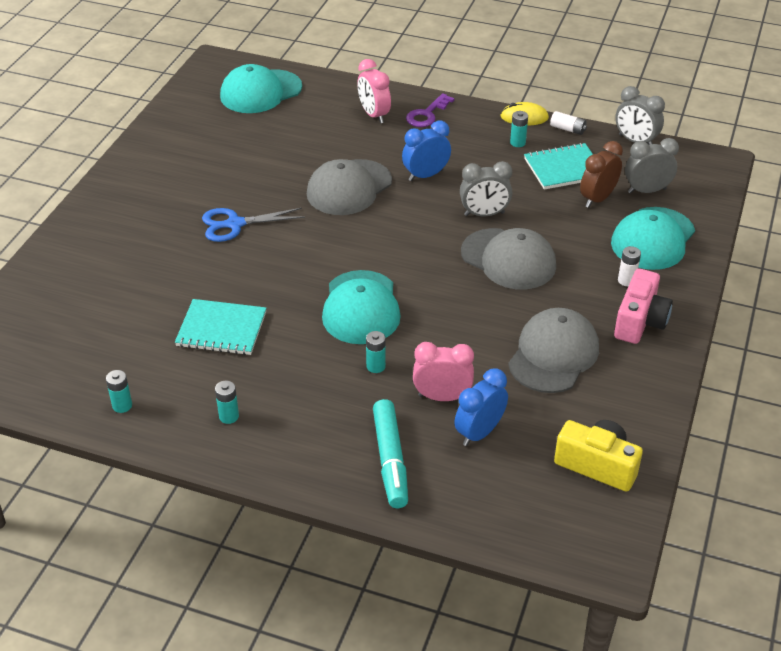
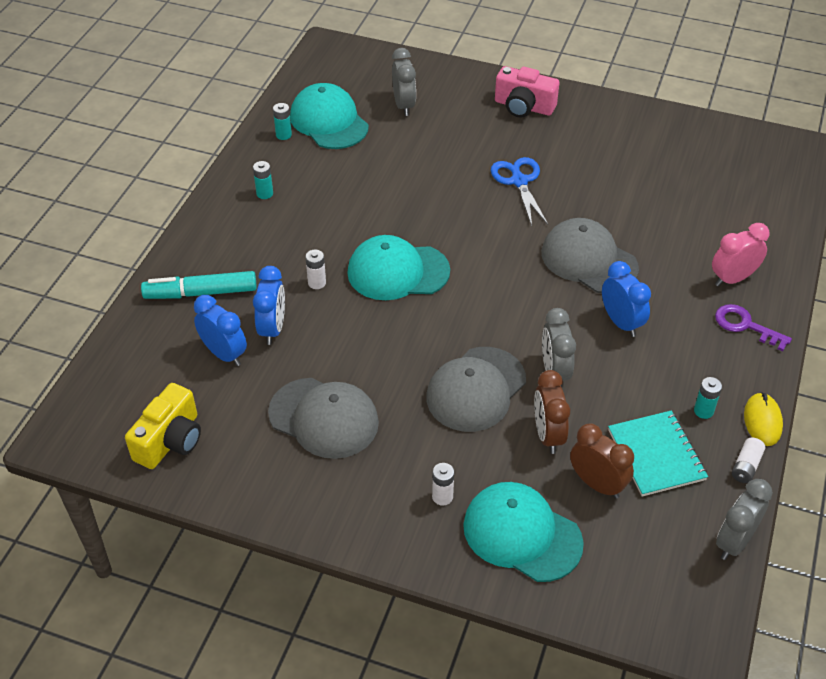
camera: 90 degrees right, 5 degrees up
(221, 329) = (370, 182): turquoise notebook -> none
(260, 92) = (755, 186): turquoise cap -> turquoise cap (329, 121)
(376, 366) = (317, 283): turquoise battery -> white battery
(442, 397) = (272, 329): pink clock -> blue clock
(553, 221) = (548, 435): none -> brown clock
(640, 321) = (372, 501): pink camera -> pink camera (524, 106)
(646, 191) = (621, 540): grey clock -> grey clock (404, 105)

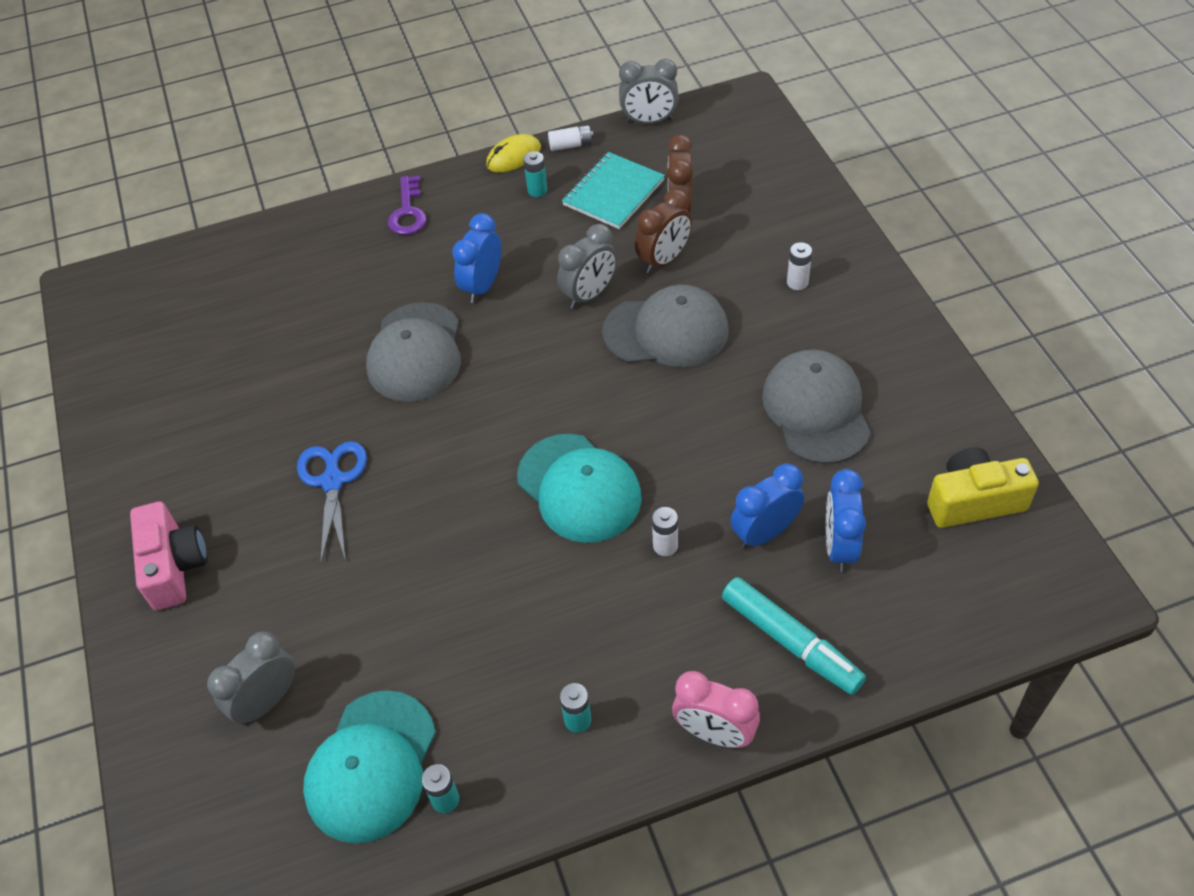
camera: 125 degrees left, 5 degrees up
(519, 181) = (333, 481): blue scissors -> blue scissors turned 135 degrees clockwise
(522, 534) = (774, 221): turquoise cap -> none
(733, 279) = (350, 246): pink clock -> pink clock (714, 733)

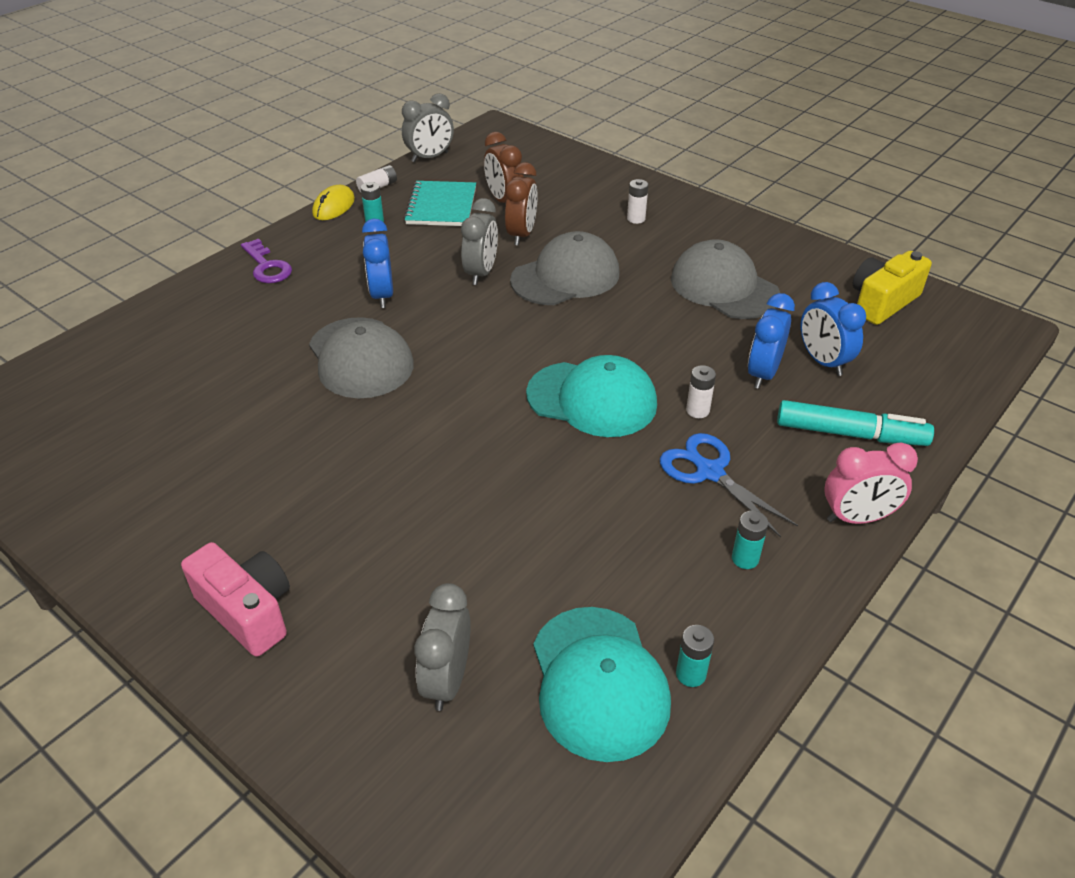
camera: 35 degrees left, 10 degrees down
(333, 481) = (361, 477): blue scissors -> blue scissors (709, 472)

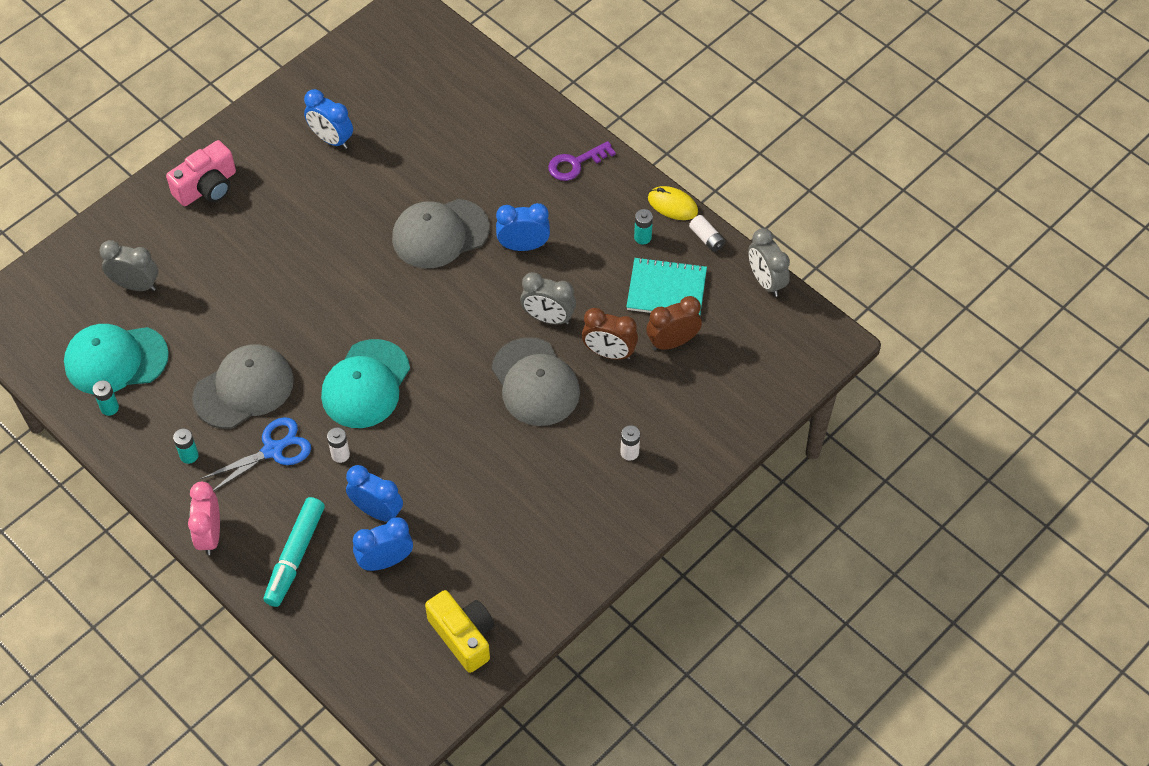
camera: 95 degrees right, 15 degrees up
(180, 473) = (331, 139): none -> blue clock
(724, 287) = (504, 507): grey cap -> grey cap (244, 388)

